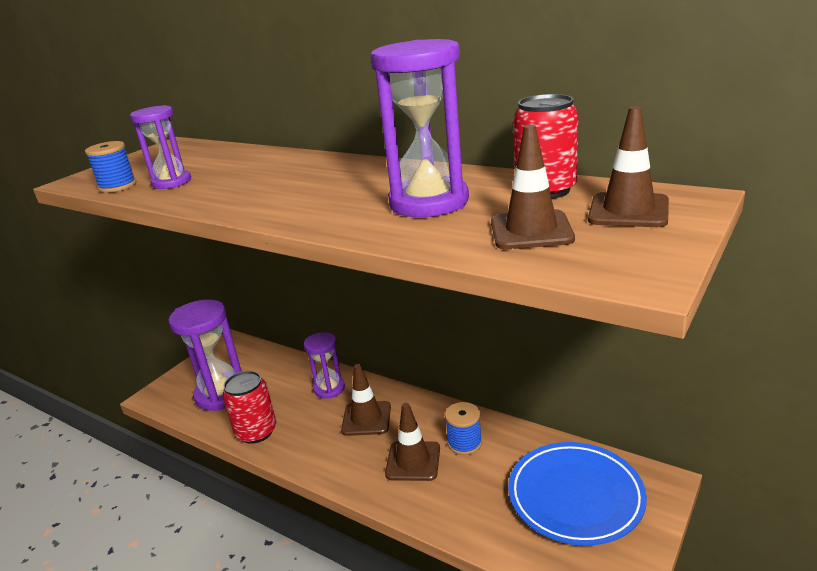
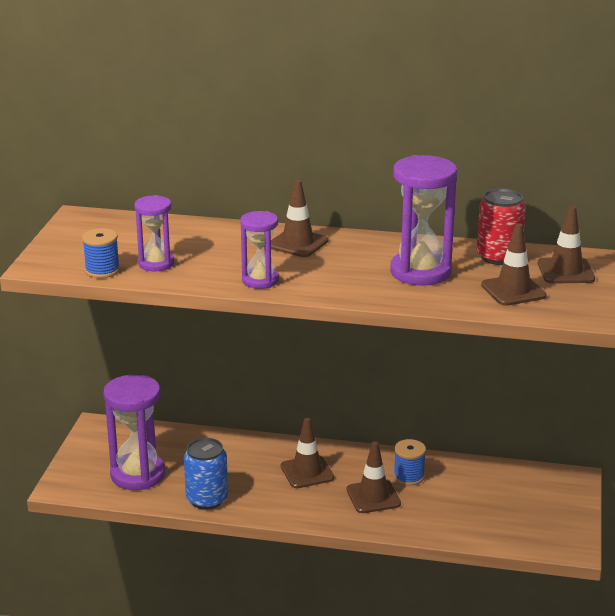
camera: 25 degrees left, 0 degrees up
(256, 432) = (207, 499): red can -> blue can
(328, 169) = (298, 243): none -> brown traffic cone
(329, 389) = (250, 453): purple hourglass -> purple hourglass (260, 280)
(575, 497) = (517, 498): blue plate -> none

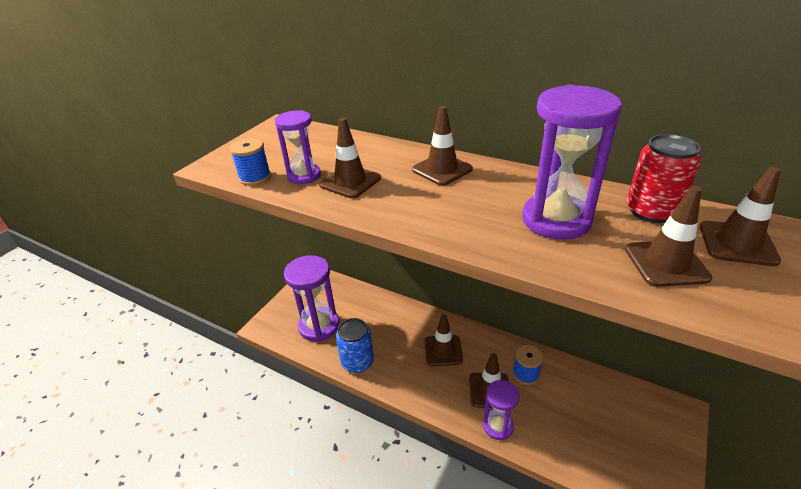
camera: 20 degrees right, 10 degrees up
(210, 263) = (350, 182): none -> brown traffic cone
(260, 280) = (384, 207): purple hourglass -> purple hourglass (498, 426)

